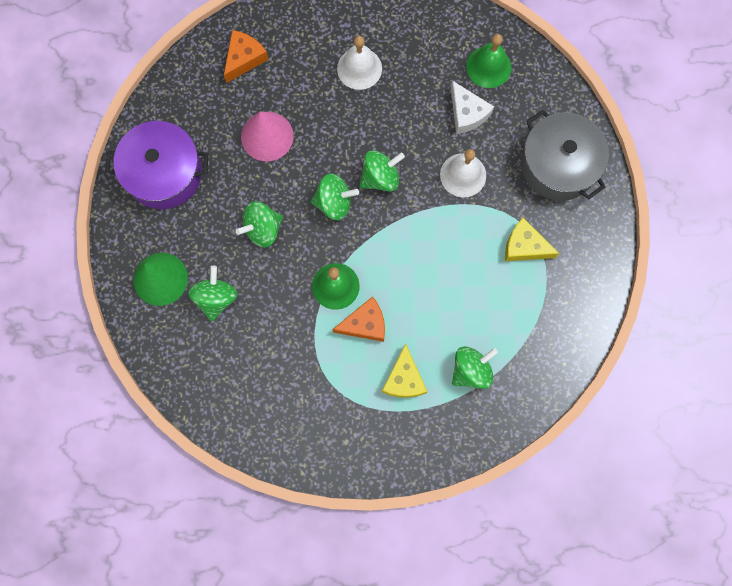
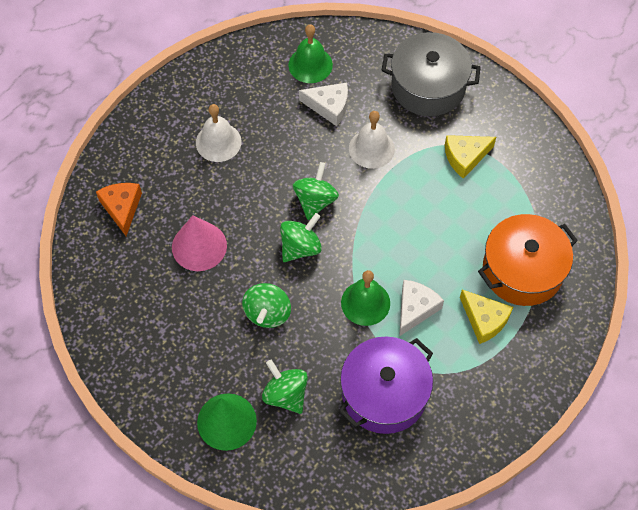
camera: 45 degrees left, 15 degrees down
(164, 173) = (145, 343): purple pot -> purple pot (384, 393)
(365, 324) = (415, 309): orange cheese -> white cheese
(471, 370) = (522, 270): green spinning top -> orange pot

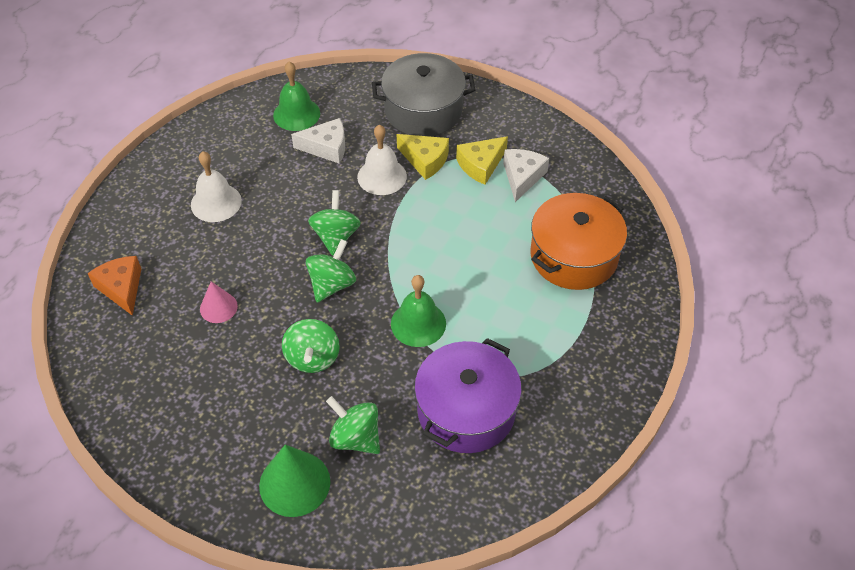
camera: 15 degrees left, 10 degrees down
(199, 246) = (218, 307): pink cone -> pink cone, size x0.60
(415, 309) = (474, 317): white cheese -> white cheese (522, 177)
(484, 320) = (550, 312): yellow cheese -> yellow cheese (425, 160)

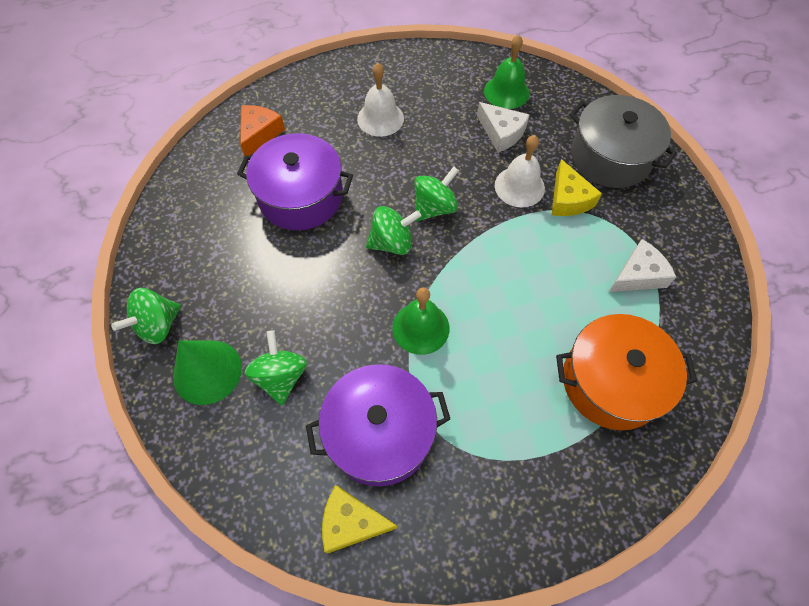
camera: 45 degrees right, 10 degrees up
(218, 307) = (301, 196): pink cone -> purple pot
(312, 358) = (319, 288): green spinning top -> green spinning top (158, 325)
(481, 165) = (612, 237): yellow cheese -> yellow cheese (351, 522)

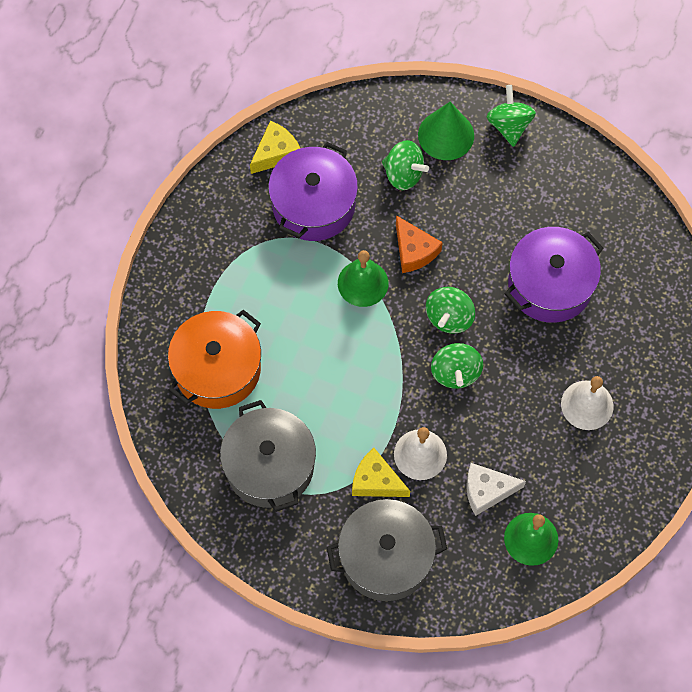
camera: 130 degrees right, 5 degrees up
(259, 134) = (647, 297): orange cheese -> orange cheese (414, 251)
(638, 275) = (269, 466): white cheese -> grey pot

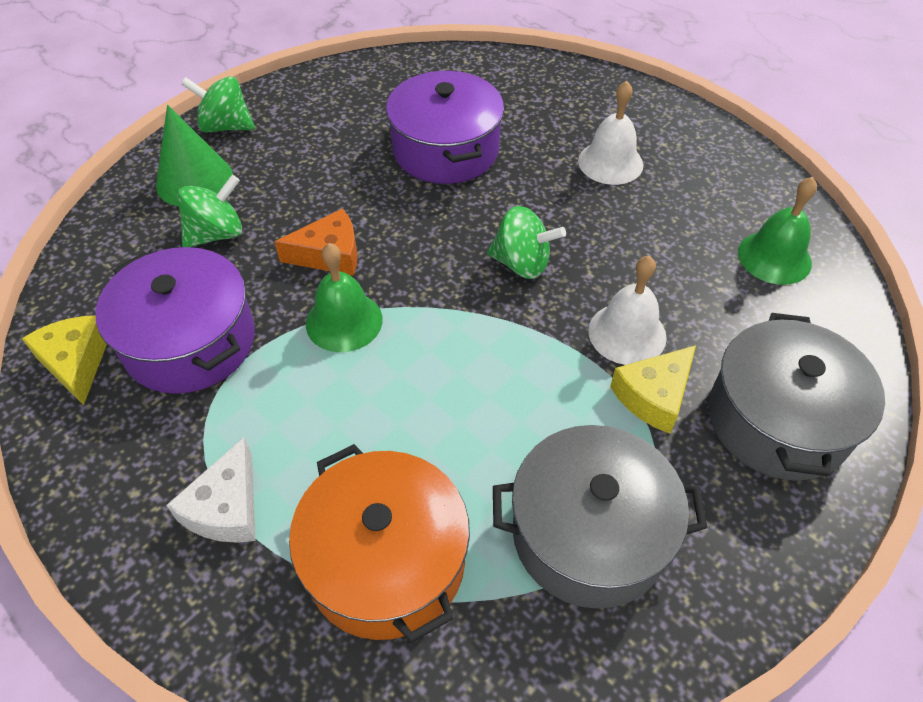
camera: 70 degrees left, 15 degrees down
(449, 317) = (442, 247): green spinning top -> none
(487, 490) = (698, 280): white cheese -> white cheese (226, 507)

